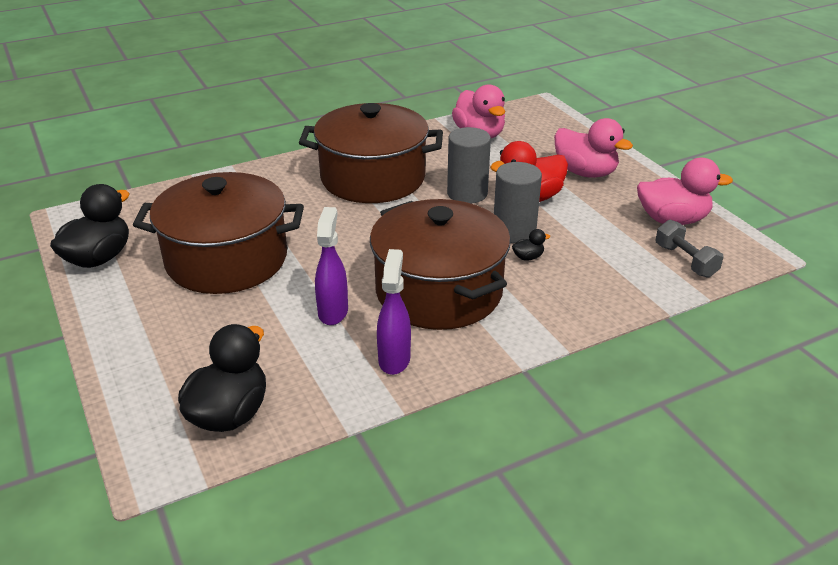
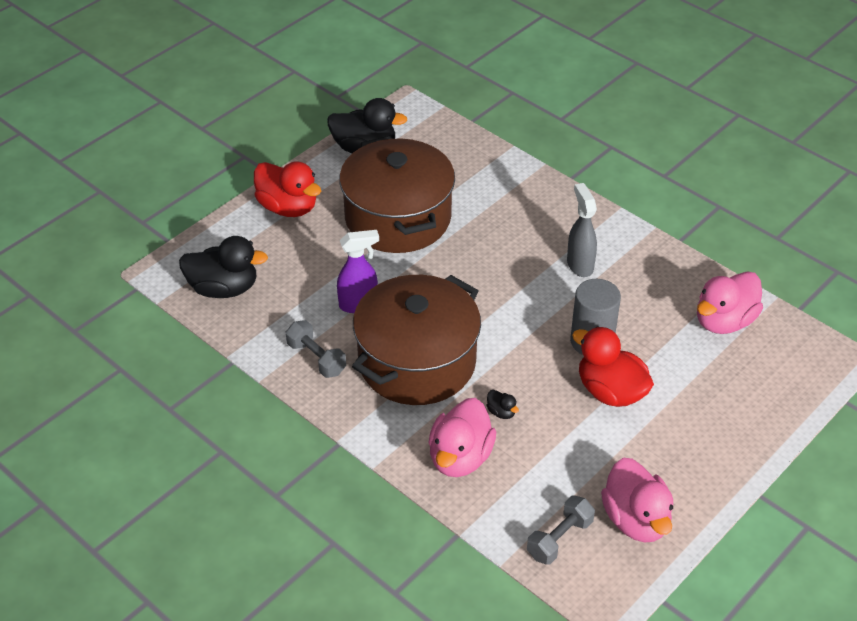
camera: 70 degrees right, 10 degrees up
(137, 332) = (288, 207): none -> red duck
(373, 178) = (579, 265): brown pot -> grey spray bottle
(394, 359) = (316, 358): purple spray bottle -> grey dumbbell
(514, 232) = (540, 392): grey cylinder -> none
(585, 172) = (695, 428): pink duck -> pink duck (460, 457)

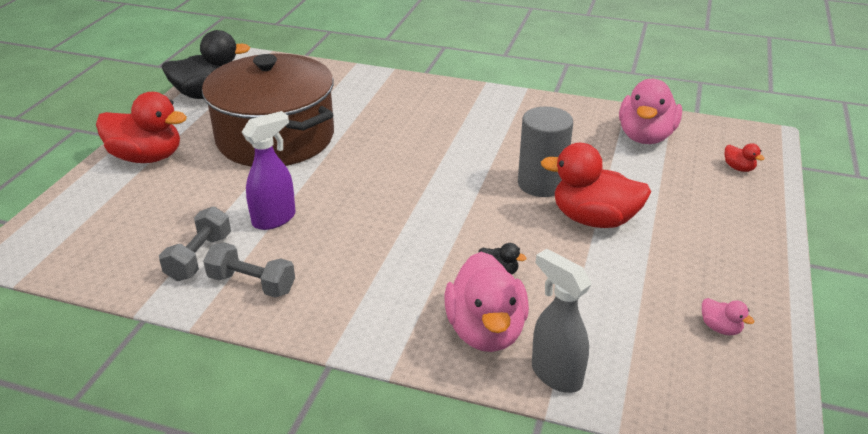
camera: 25 degrees left, 10 degrees down
(224, 288) = (99, 248): black duck -> none
(417, 362) = (374, 253): brown pot -> none
(559, 539) = (659, 378): grey dumbbell -> grey dumbbell (199, 257)
(579, 265) = (482, 129): grey spray bottle -> grey spray bottle (555, 374)
(636, 520) = (720, 328): pink duck -> pink duck, size x0.42
(782, 384) = (738, 168): none -> red duck

